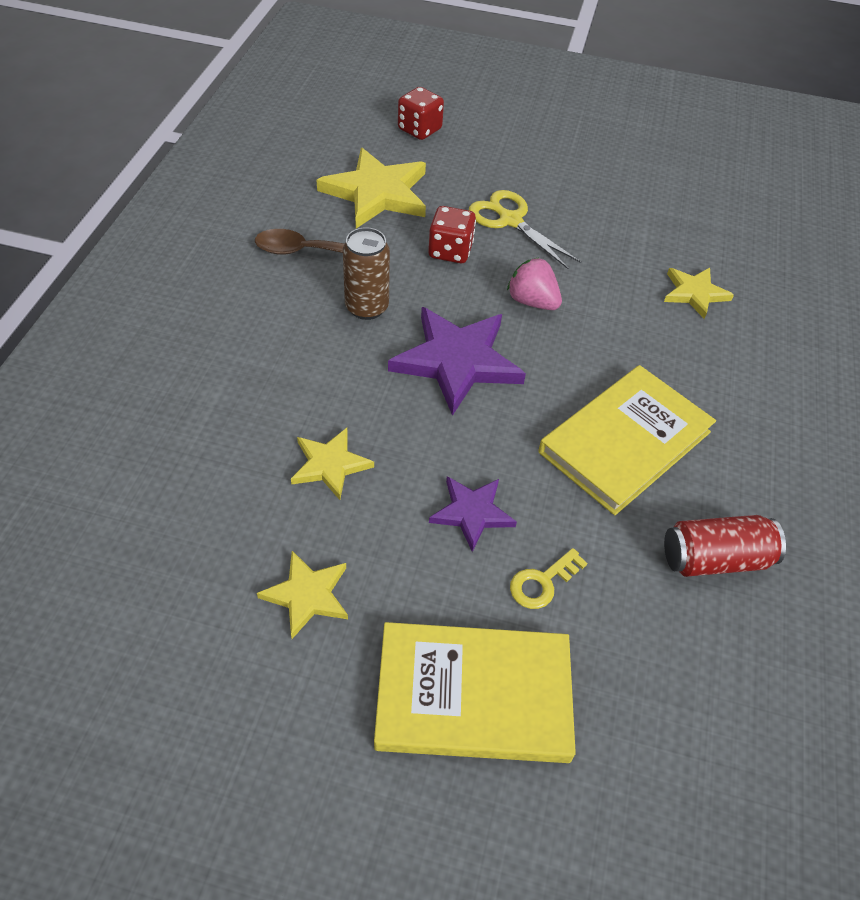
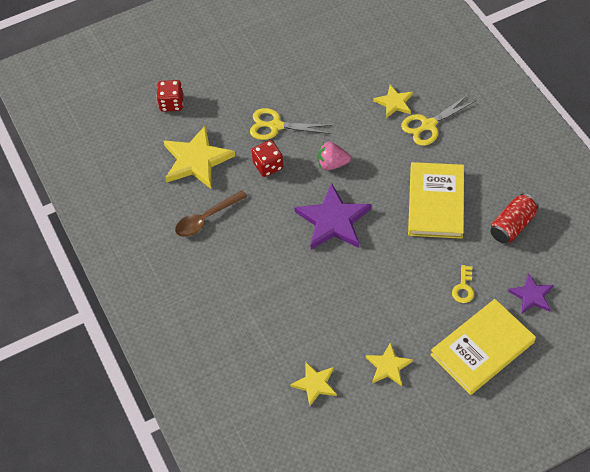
camera: 35 degrees left, 5 degrees up
(330, 465) = (336, 310): yellow star -> yellow star (315, 384)
(367, 307) = (266, 226): brown can -> none
(472, 513) = (411, 282): purple star -> purple star (531, 295)
(716, 347) = (428, 125): none -> yellow scissors

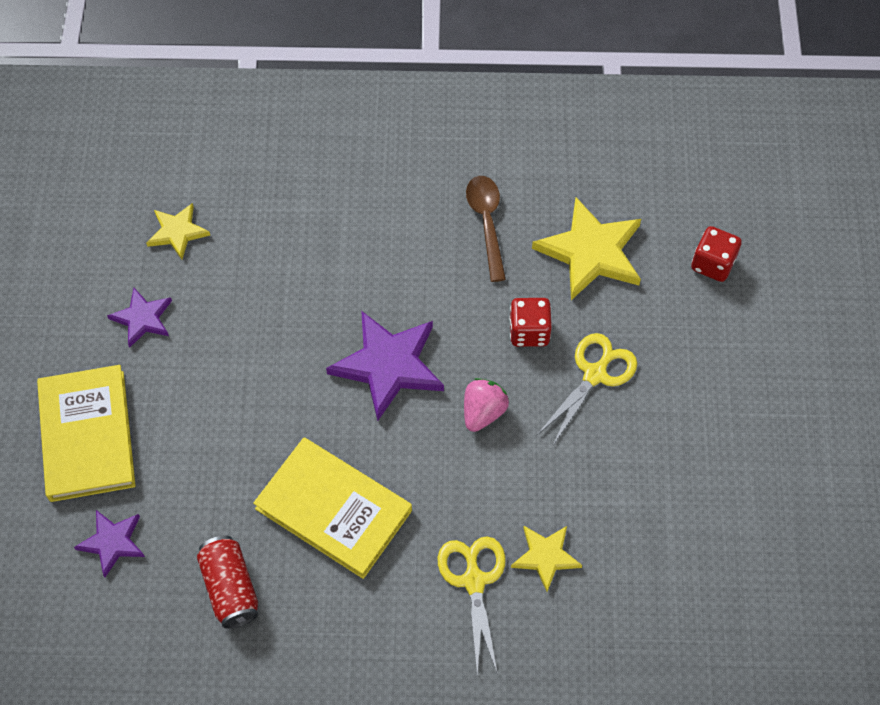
camera: 115 degrees right, 5 degrees up
(388, 366) = (142, 318): yellow star -> purple star
(463, 287) = (183, 465): yellow key -> none

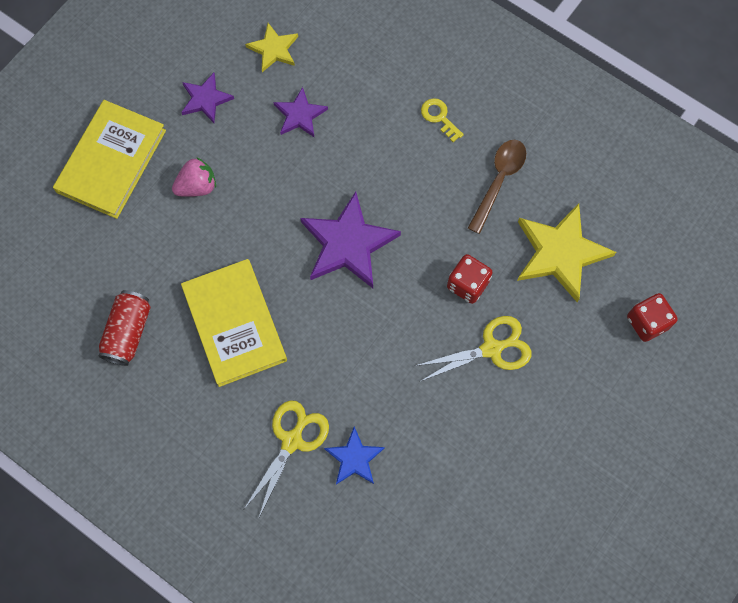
camera: 35 degrees right, 10 degrees up
(112, 542) = (76, 248): purple star -> purple star (300, 115)
(388, 200) = (439, 117): none -> yellow key
(483, 412) = (389, 323): pink strawberry -> pink strawberry (197, 186)
(546, 556) = (354, 458): yellow star -> blue star

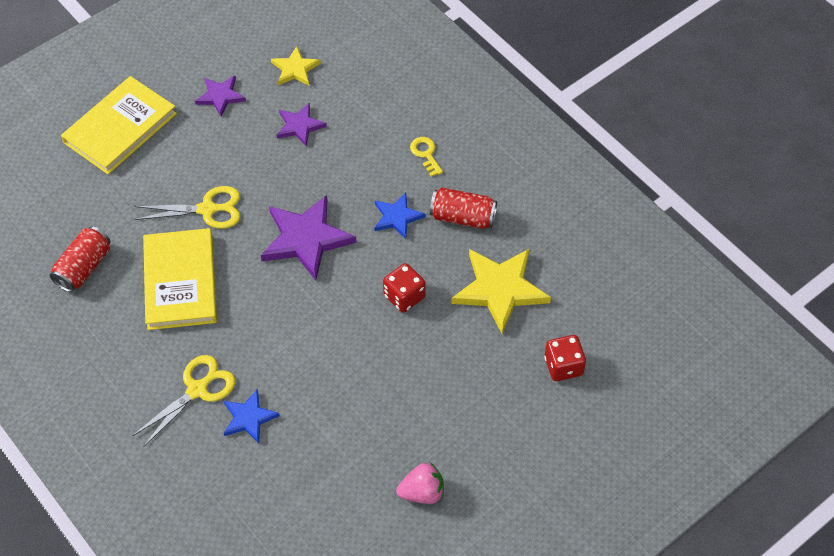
camera: 15 degrees right, 15 degrees down
(197, 186) = (188, 164): pink strawberry -> pink strawberry (422, 492)
(432, 196) = (397, 217): none -> blue star
(492, 348) = (408, 355): yellow scissors -> yellow scissors (208, 209)
(499, 181) = (463, 217): brown spoon -> red can

